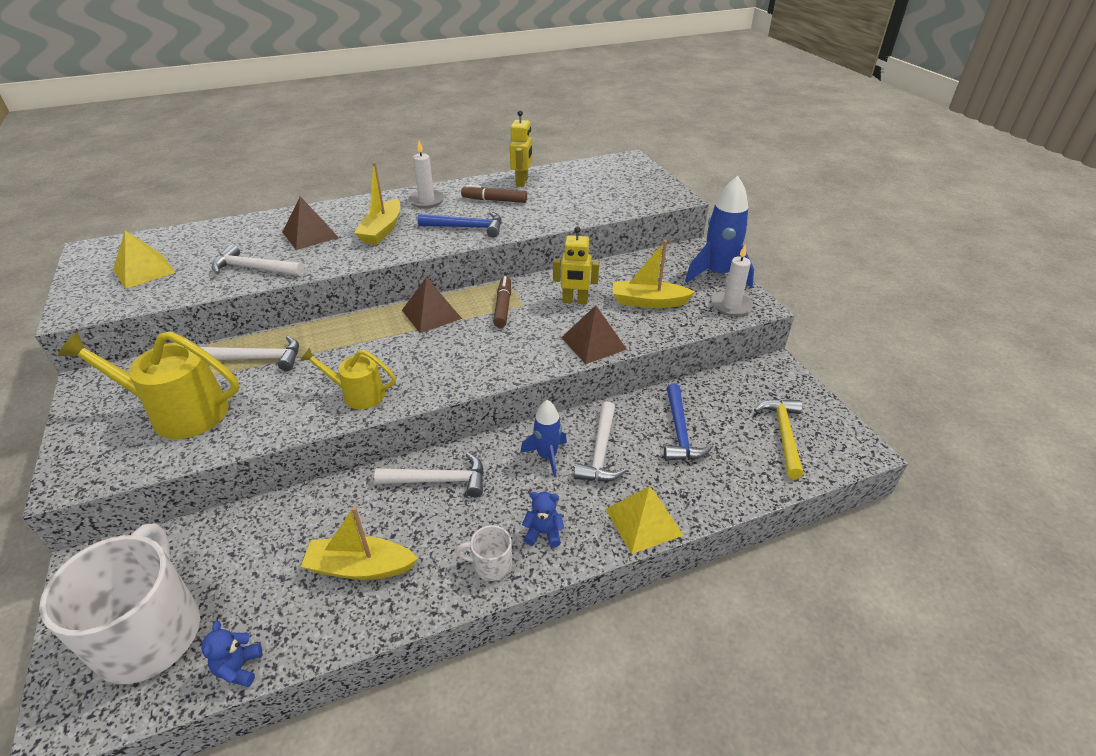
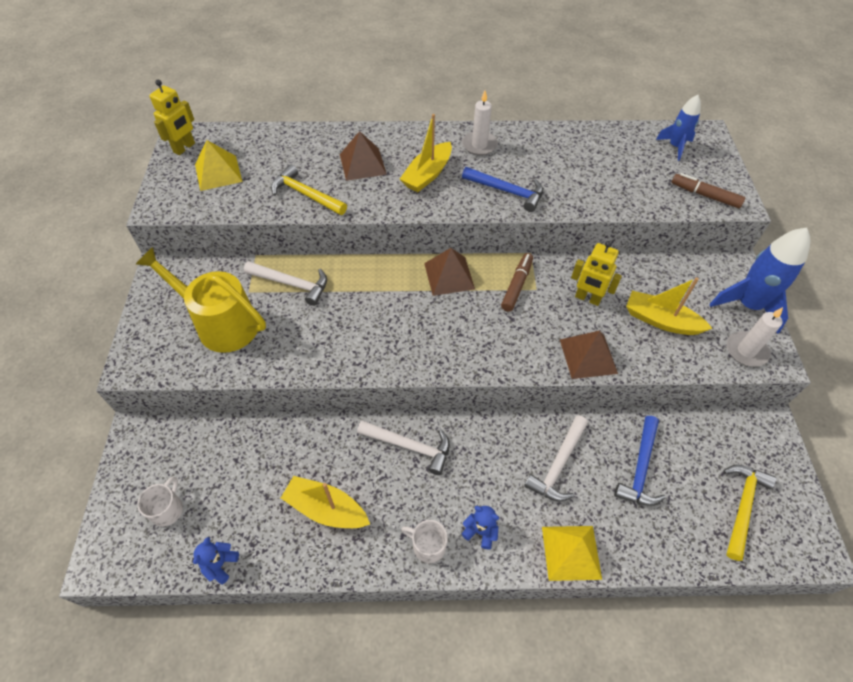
camera: 20 degrees right, 15 degrees up
(151, 632) = (167, 509): white mug -> white mug, size x0.43
(254, 268) = (306, 195): white hammer -> yellow hammer
(358, 394) = (362, 350): yellow watering can -> none
(494, 200) = (545, 160): brown marker -> brown marker (705, 195)
(522, 182) = (581, 141): yellow robot -> yellow robot (184, 148)
(547, 456) = (508, 453): blue rocket -> blue rocket (675, 147)

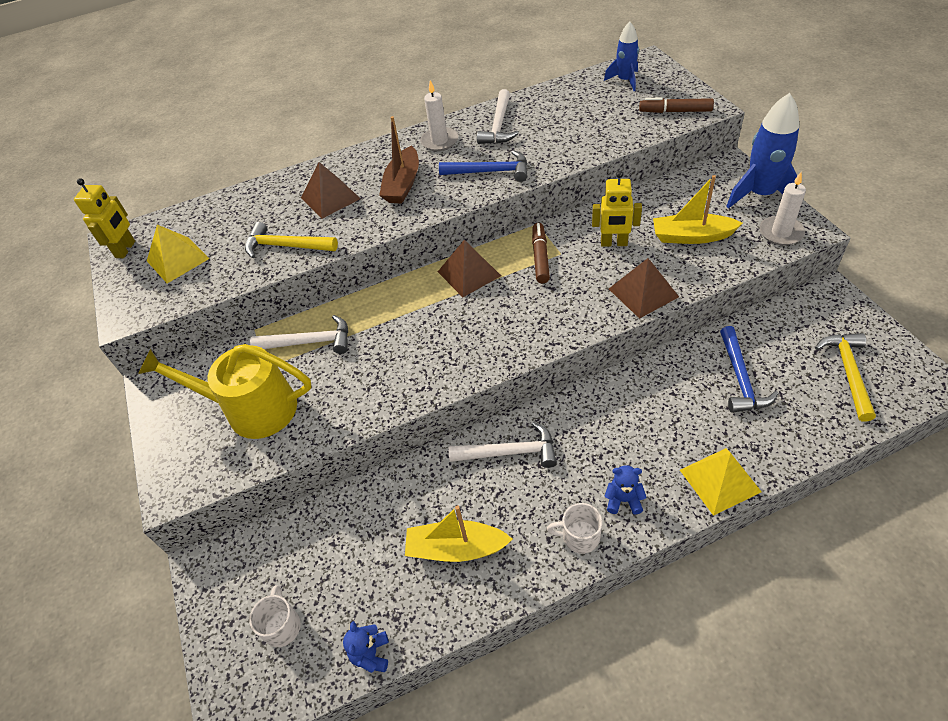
camera: 15 degrees left, 5 degrees down
(427, 174) = (403, 184): yellow boat -> brown boat
(558, 465) = (664, 407): white hammer -> white hammer (499, 125)

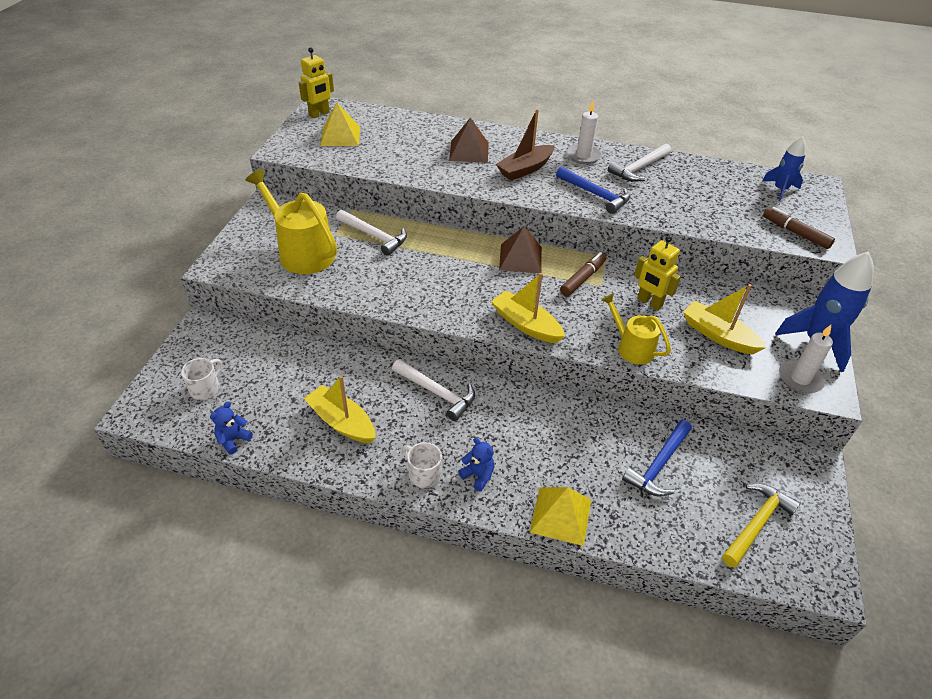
camera: 30 degrees right, 5 degrees down
(286, 246) = (409, 164): yellow hammer -> none
(541, 332) = (526, 325): none -> yellow boat
(643, 292) = (631, 348): brown pyramid -> yellow watering can

